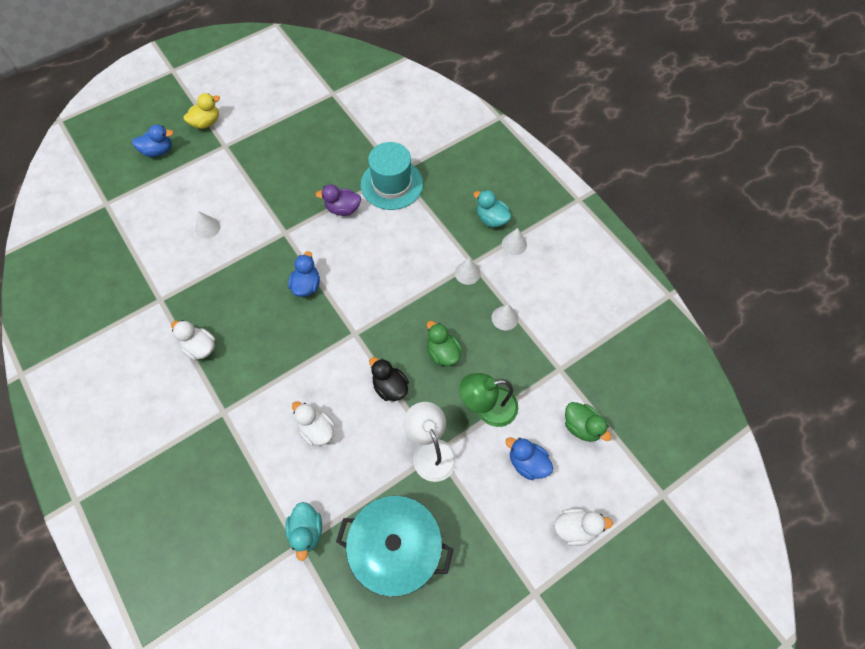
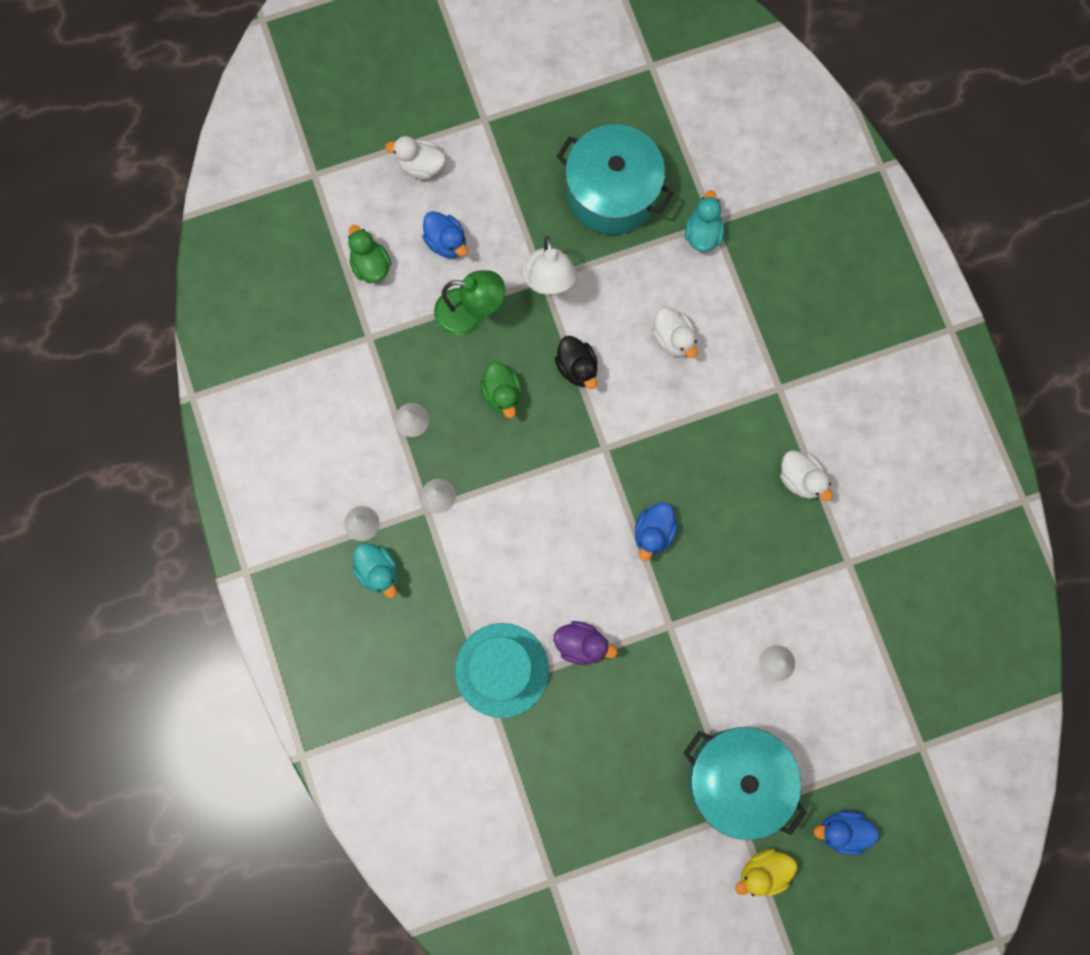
camera: 165 degrees left, 15 degrees up
(227, 162) = (737, 779): none -> turquoise pot

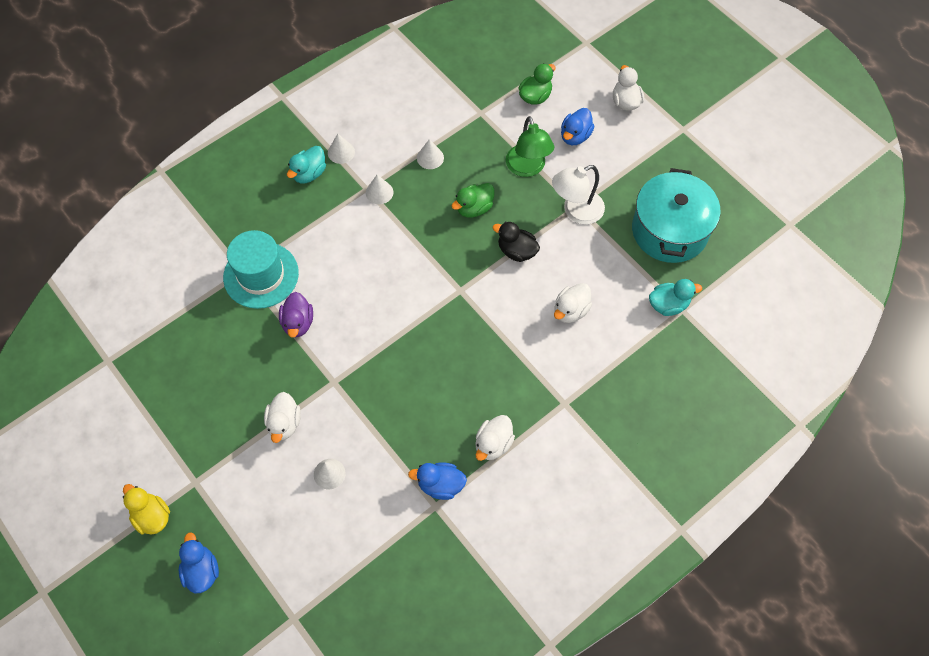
camera: 70 degrees right, 15 degrees down
(577, 367) = (516, 251): black duck -> black duck turned 75 degrees clockwise
(653, 533) = (405, 346): blue duck -> blue duck (440, 485)
(702, 695) = (284, 423): none -> white duck
(737, 779) = (223, 472): turquoise pot -> none

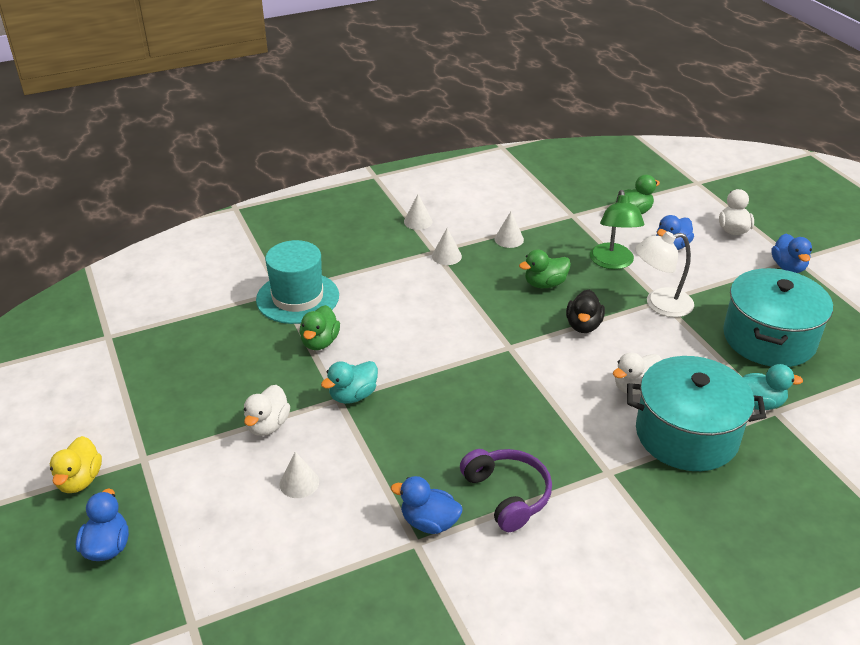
camera: 15 degrees right, 25 degrees down
(152, 516) = (80, 480): yellow duck -> yellow duck turned 150 degrees counterclockwise
(298, 323) = (320, 342): purple duck -> green duck
(309, 173) = (379, 231): turquoise duck -> turquoise duck (353, 395)
(493, 444) = (507, 495): white duck -> purple headphones
(516, 251) = (583, 325): black duck -> black duck turned 120 degrees counterclockwise
(618, 351) = (686, 435): none -> turquoise pot
(677, 140) = (788, 267): none -> blue duck

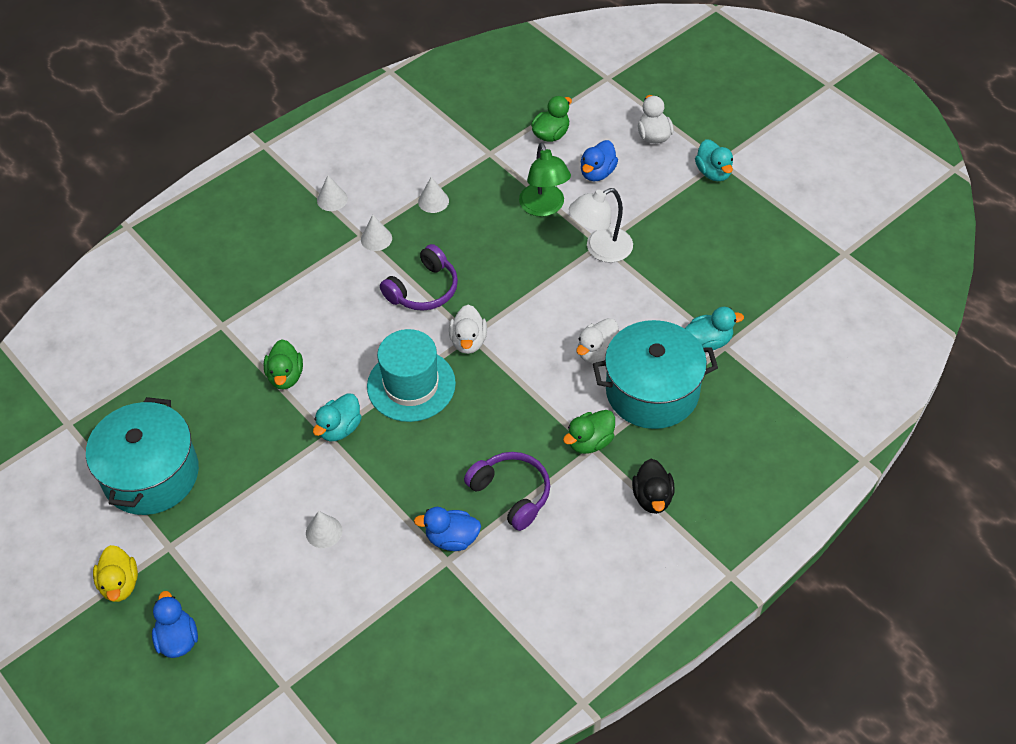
camera: 15 degrees left, 15 degrees up
(267, 425) = (271, 481): white duck -> white duck (468, 341)
(297, 298) = (242, 329): turquoise hat -> turquoise hat (411, 385)
(476, 302) = (424, 290): none -> purple headphones
(545, 284) = (484, 251): green duck -> green duck (590, 442)
(583, 325) = (534, 293): black duck -> black duck (652, 497)
(769, 338) = (708, 265): turquoise pot -> turquoise pot (151, 474)
(788, 267) = (713, 172): blue duck -> turquoise duck

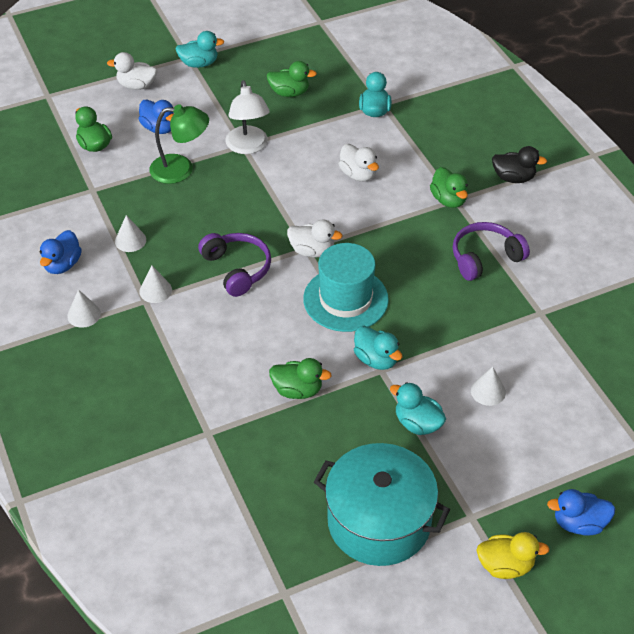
camera: 75 degrees left, 5 degrees down
(268, 480) = (417, 423): none -> turquoise duck
(452, 539) = (519, 304): blue duck -> blue duck (62, 265)
(652, 391) = (411, 153): turquoise pot -> none
(703, 259) = (289, 93): none -> green duck

